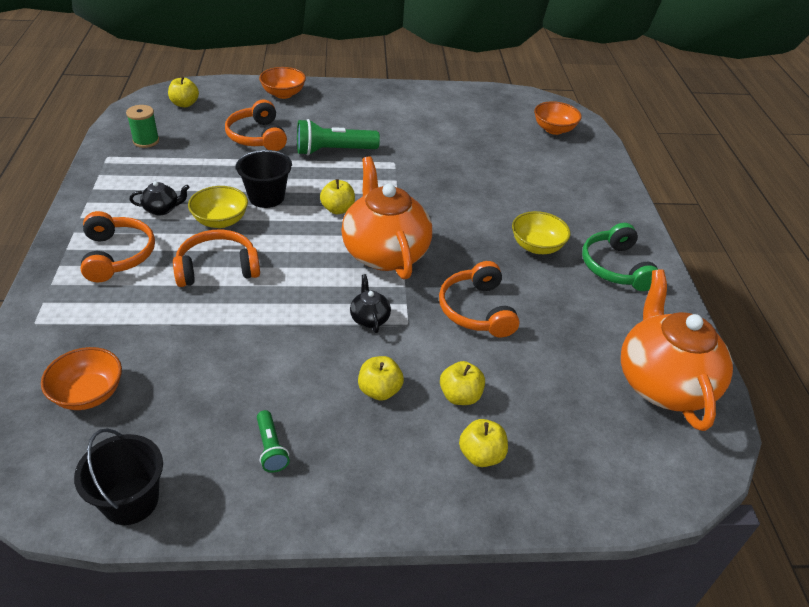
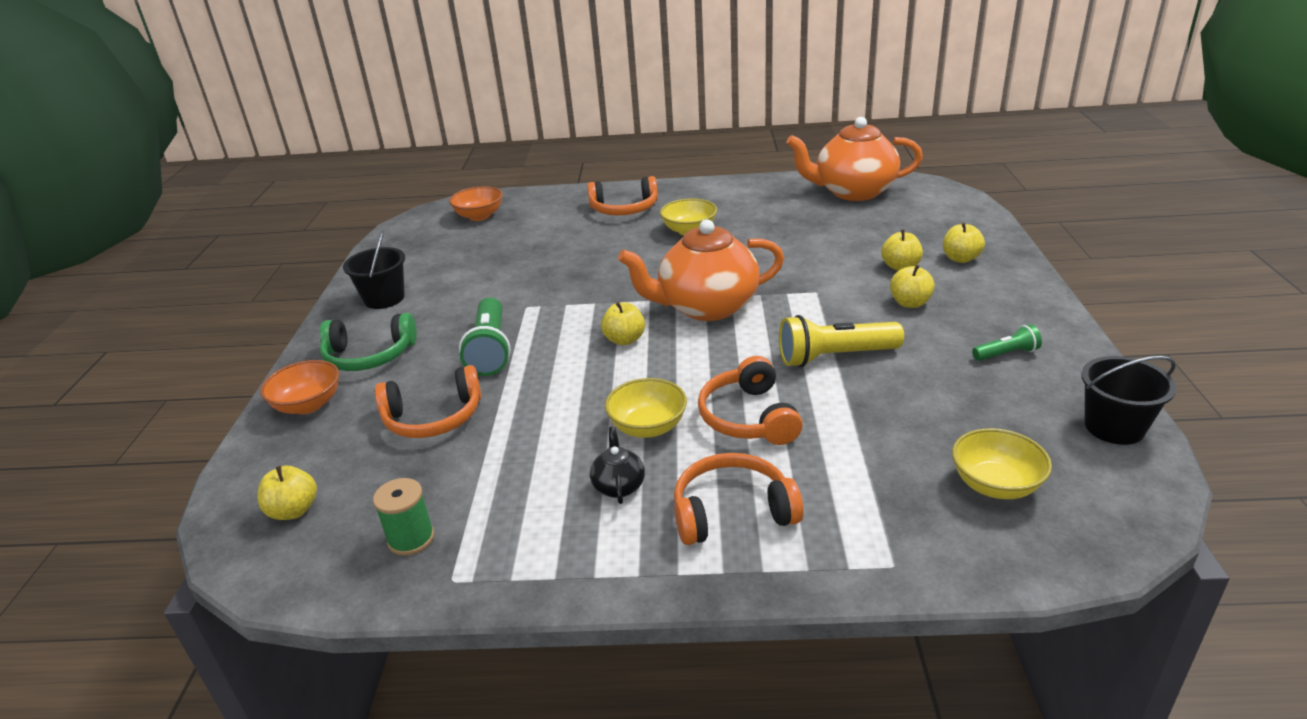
camera: 80 degrees left, 10 degrees down
(88, 394) = (995, 485): orange bowl -> yellow bowl
(266, 197) = (594, 394): black bucket -> black bucket (384, 298)
(290, 323) = (834, 357): none -> yellow flashlight
(369, 318) = (814, 312): black teapot -> none
(476, 310) = (788, 259): orange headphones -> orange headphones (624, 209)
(615, 267) = (716, 200): green headphones -> green headphones (369, 356)

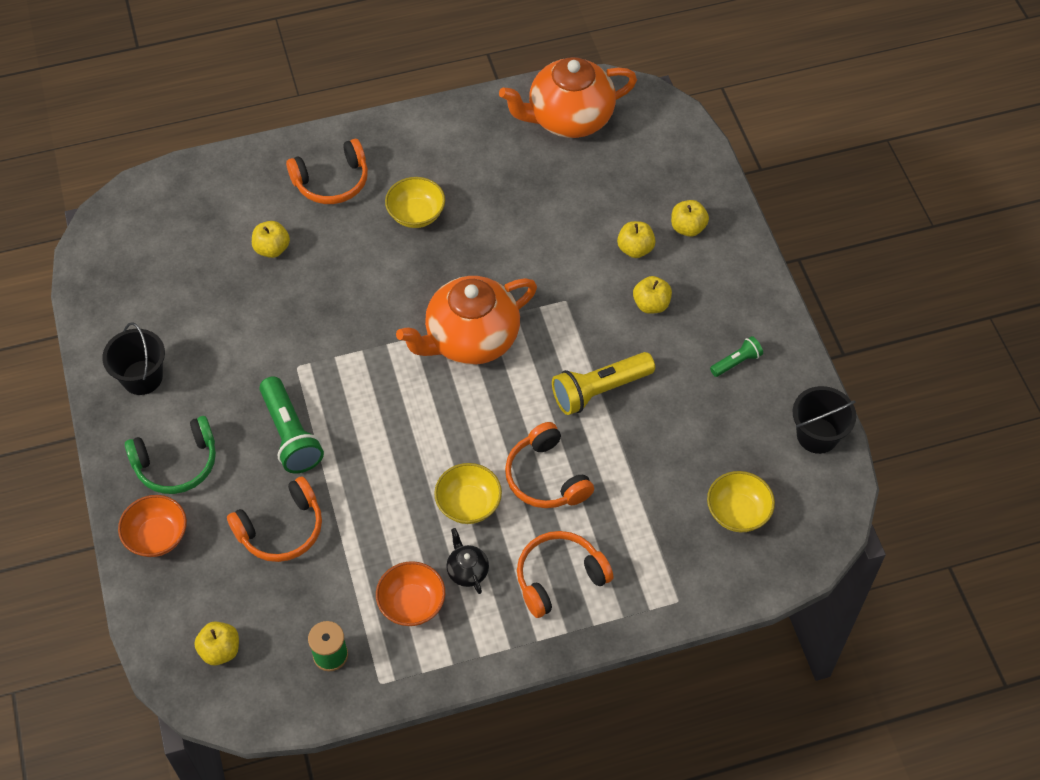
camera: 20 degrees left, 25 degrees up
(479, 216) = (171, 216): orange bowl -> orange bowl (412, 604)
(624, 340) = (410, 399): yellow apple -> yellow apple (272, 249)

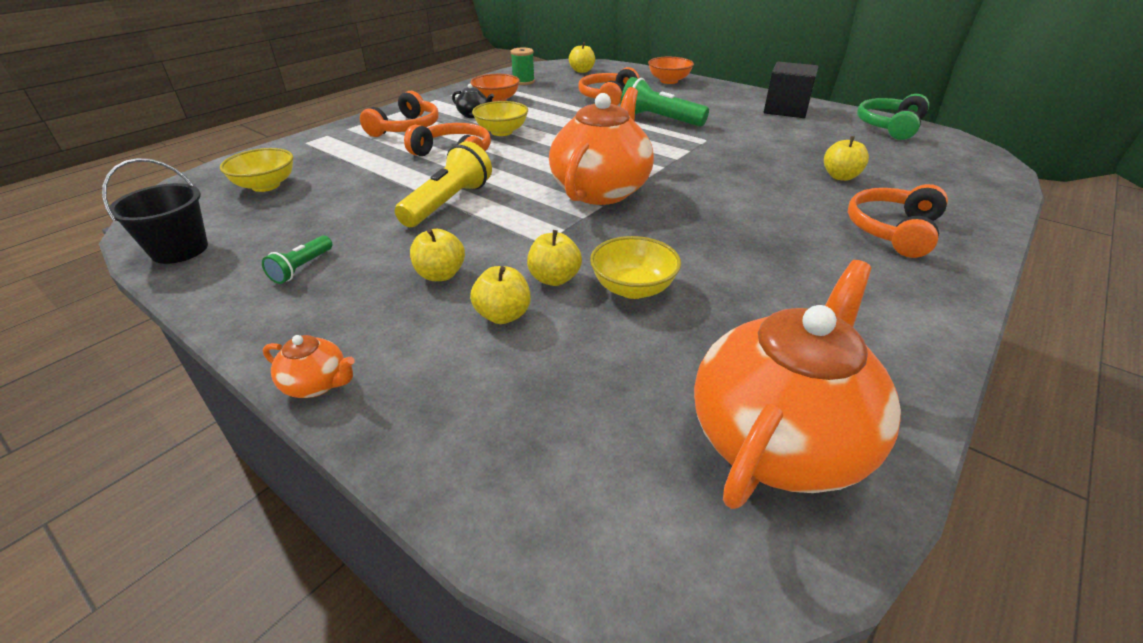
camera: 145 degrees right, 20 degrees down
(142, 377) = (786, 110): black bucket -> black cube
(177, 463) = (703, 96): green headphones -> green headphones (889, 127)
(416, 214) = (778, 241): yellow bowl -> yellow bowl (633, 288)
(688, 228) = (444, 372): yellow apple -> yellow apple (554, 279)
(753, 254) = (317, 384): none -> orange teapot

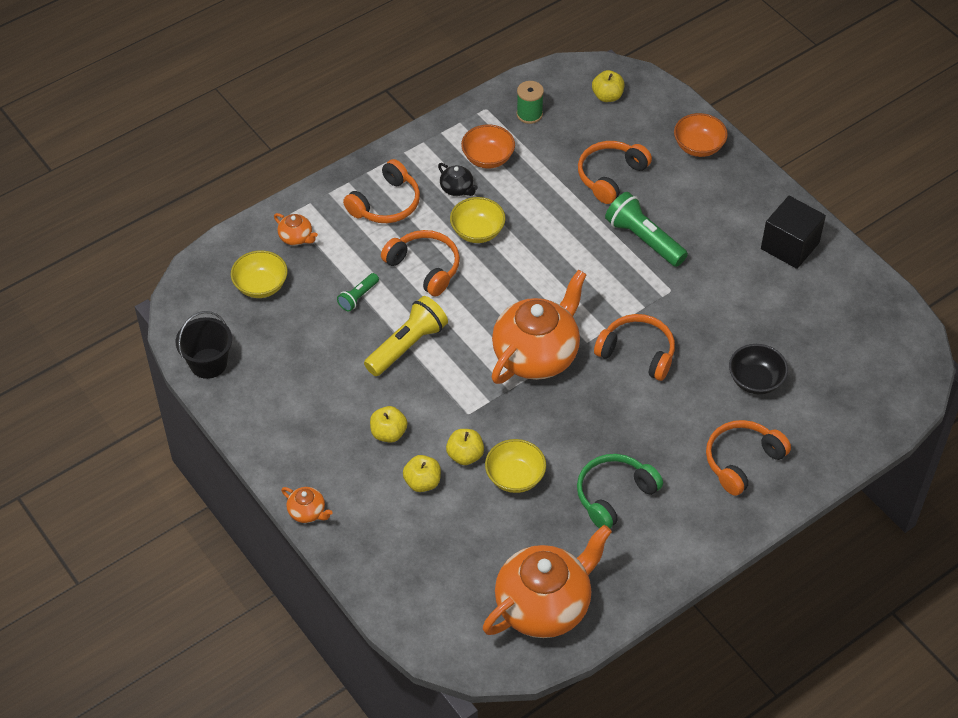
camera: 15 degrees right, 15 degrees up
(302, 268) = (295, 404): green flashlight -> green flashlight (358, 297)
(311, 154) = (296, 238): none -> orange teapot
(706, 176) = (637, 353): none -> orange headphones
(840, 177) = (755, 380): yellow apple -> black bowl
(889, 127) = (873, 305): green headphones -> green headphones (614, 495)

